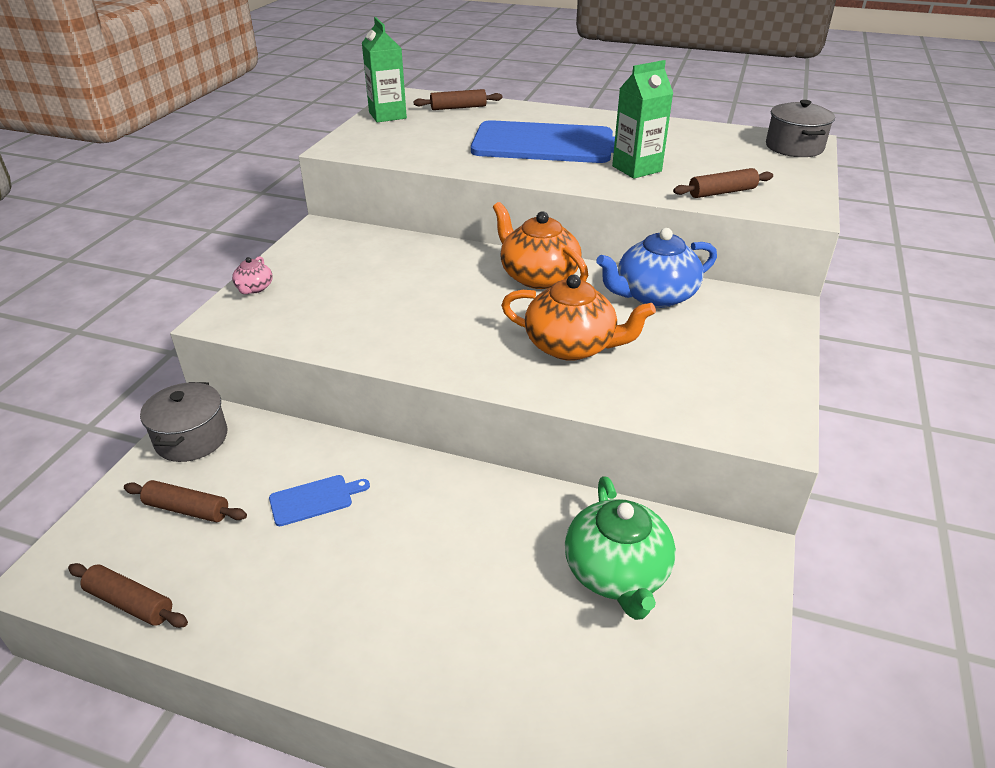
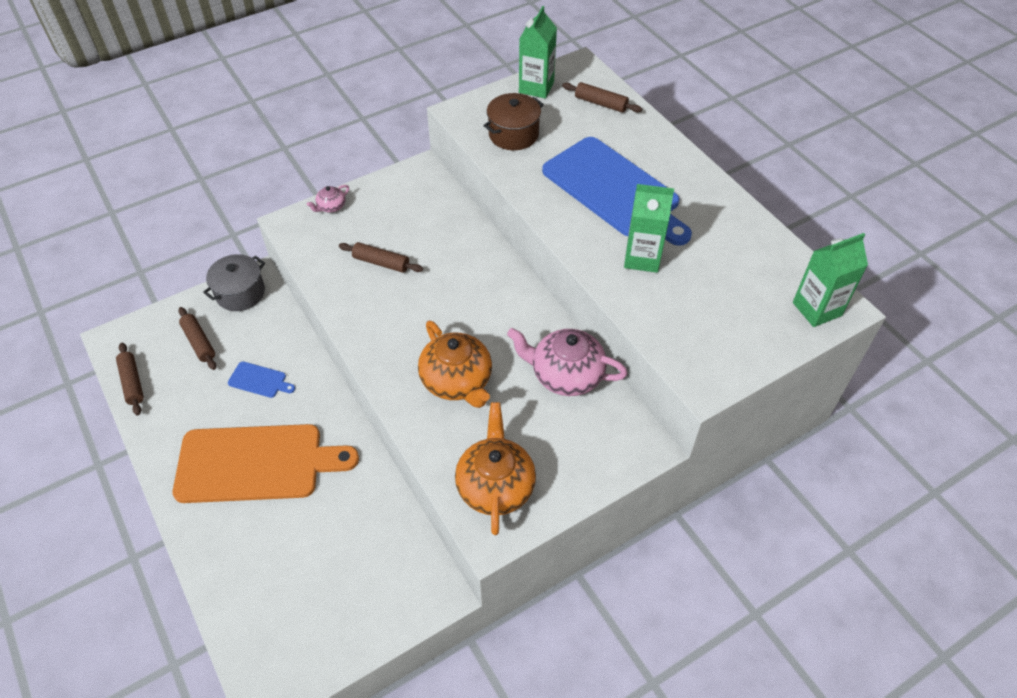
camera: 40 degrees right, 15 degrees up
(408, 575) = (256, 463): none -> orange cutting board
(411, 144) = (513, 134): none -> brown pot
(538, 276) = (509, 305): orange teapot -> orange teapot (495, 485)
(617, 573) = (354, 545): green teapot -> none
(654, 295) = (566, 375): blue teapot -> pink teapot
(722, 192) = (671, 324): brown rolling pin -> brown rolling pin (381, 262)
(794, 147) = (817, 309): grey pot -> green carton

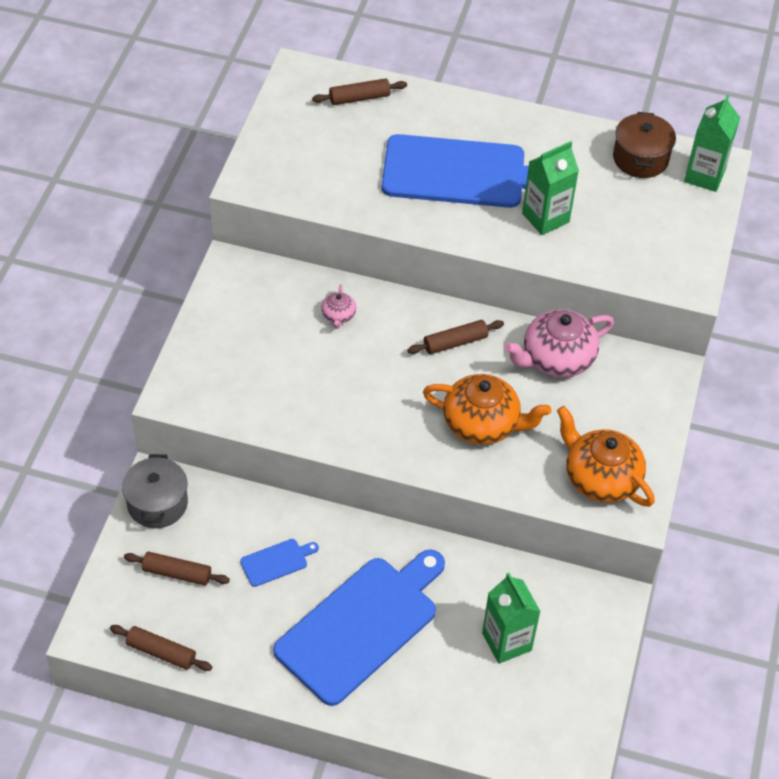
camera: 45 degrees left, 0 degrees up
(256, 463) = (361, 625): orange cutting board -> blue cutting board
(331, 206) = (190, 355): pink teapot -> pink teapot (338, 315)
(381, 262) = (301, 373): brown rolling pin -> brown rolling pin (455, 342)
(513, 134) = (320, 175): brown pot -> brown pot (640, 158)
(536, 87) = (285, 116): green carton -> green carton (506, 641)

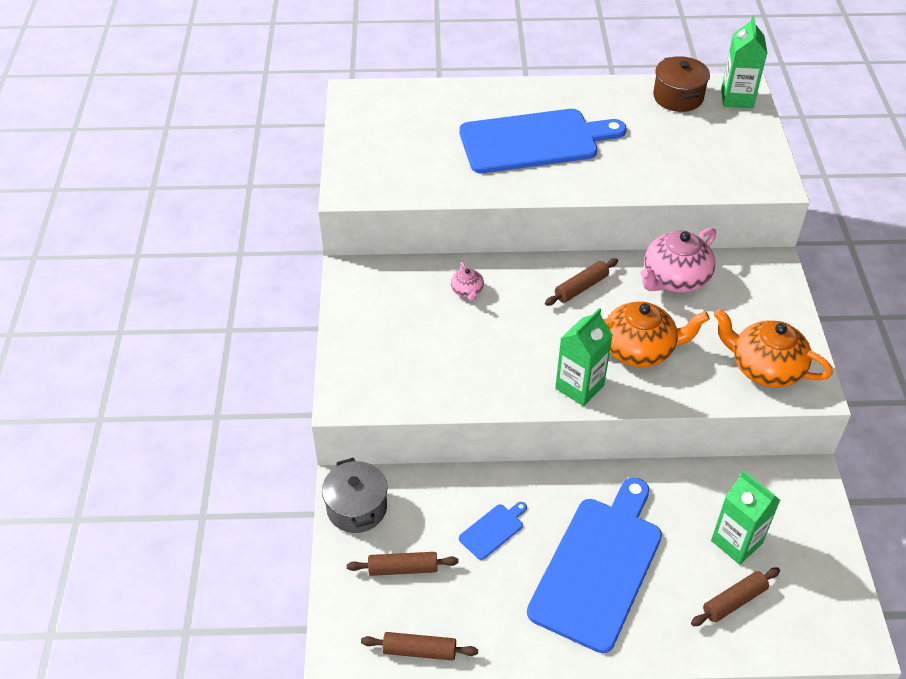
camera: 15 degrees left, 5 degrees down
(359, 98) = (417, 103): brown rolling pin -> brown rolling pin (734, 601)
(545, 218) = (624, 159): green carton -> green carton (579, 387)

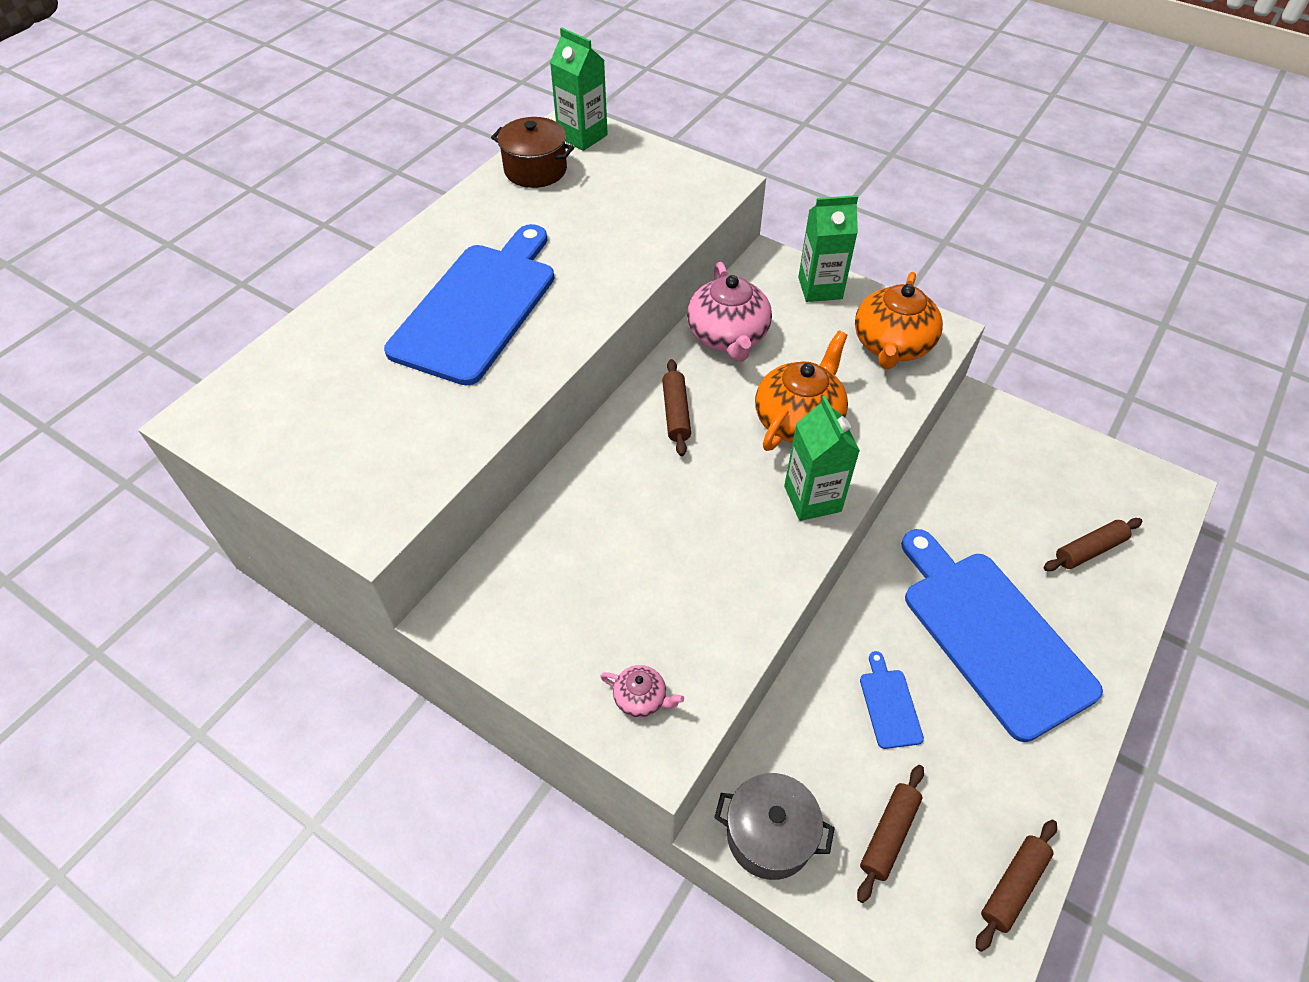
camera: 55 degrees left, 5 degrees up
(467, 291) = (592, 514): pink teapot -> pink teapot (641, 698)
(734, 601) = (1089, 550): brown rolling pin -> brown rolling pin turned 60 degrees clockwise
(736, 542) = (1023, 505): green carton -> green carton (820, 288)
(765, 368) = (892, 345): orange teapot -> orange teapot turned 45 degrees counterclockwise

